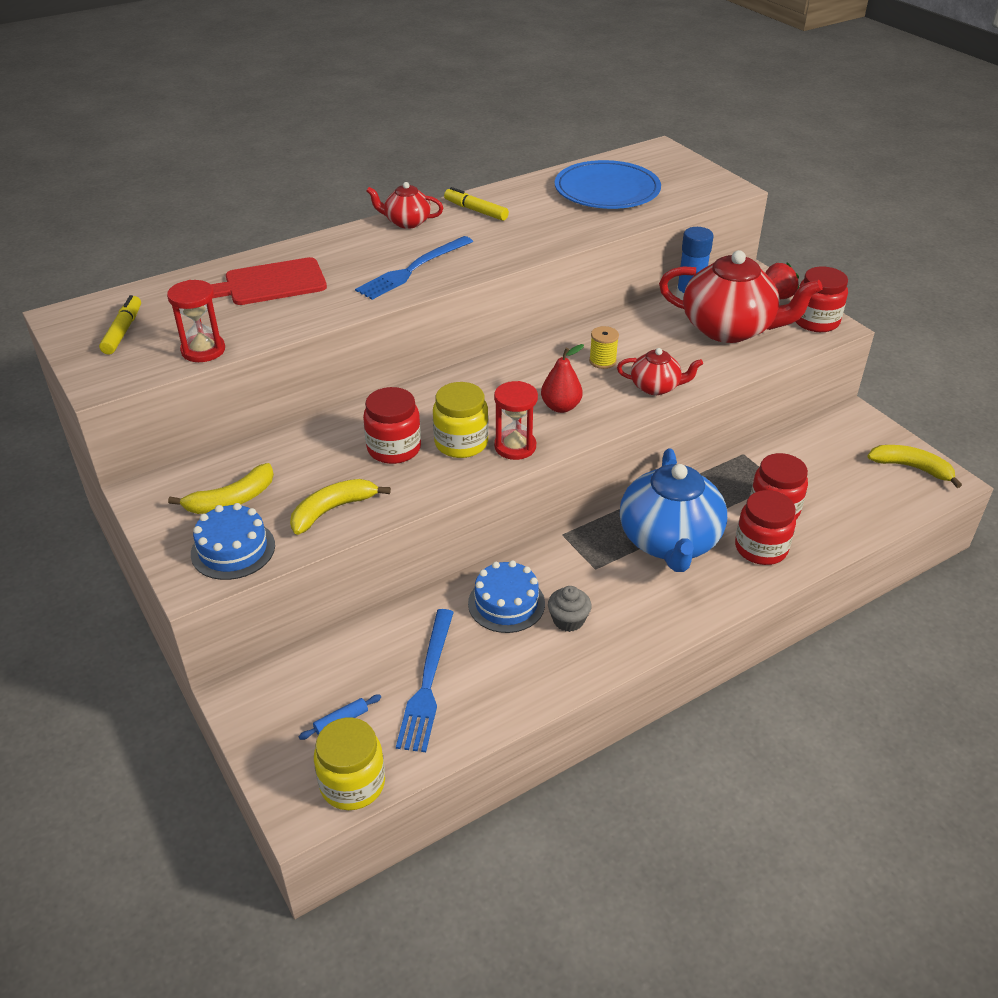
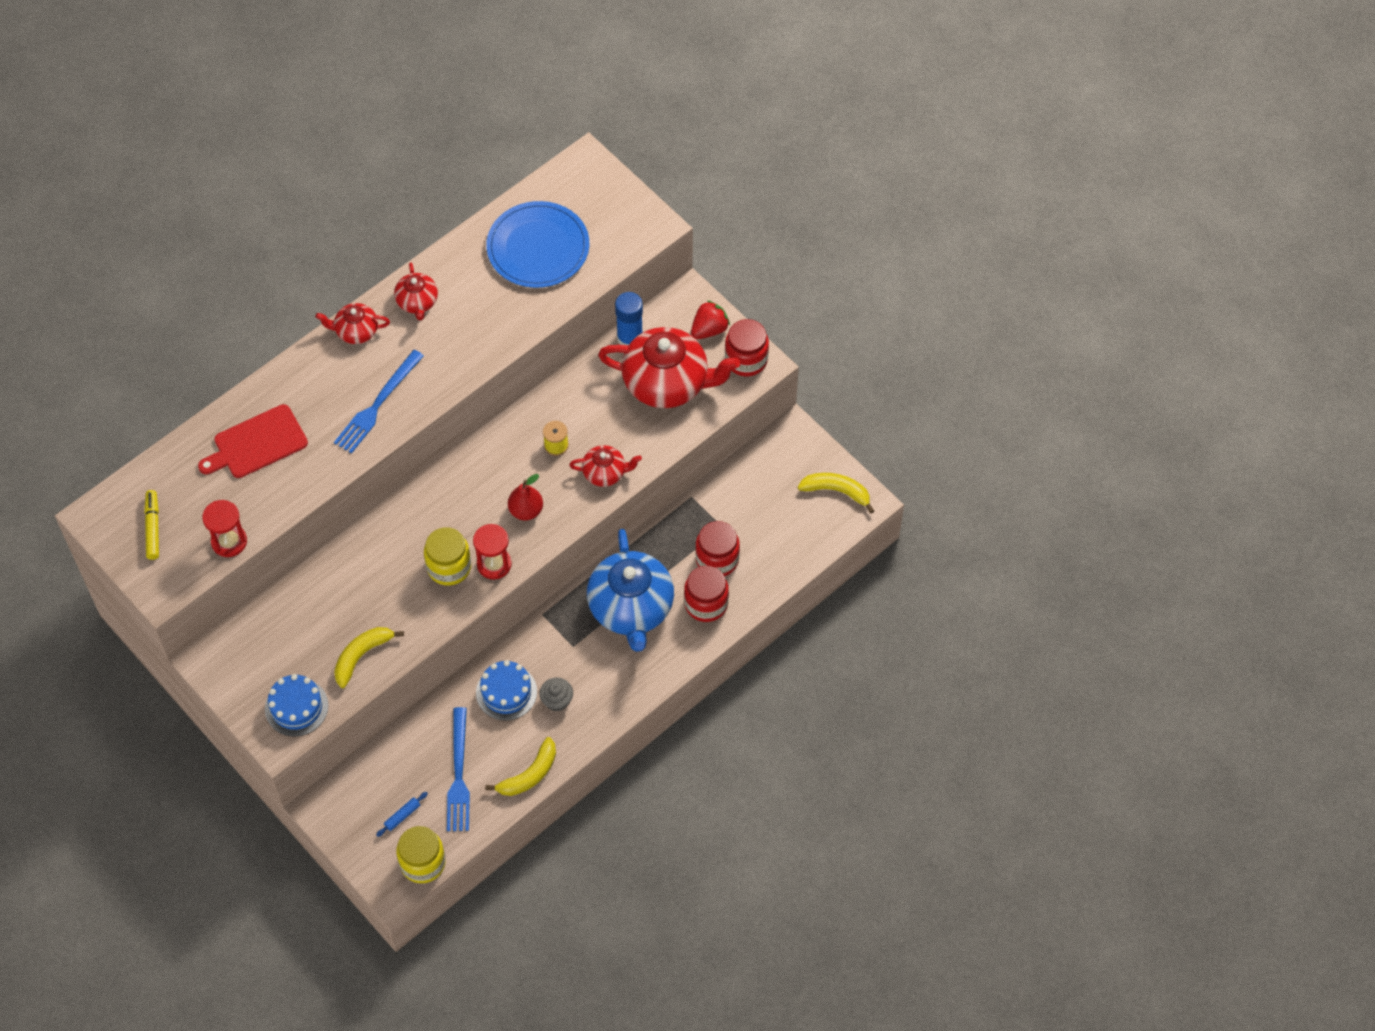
camera: 10 degrees left, 20 degrees up
(232, 500) = (279, 658): yellow banana -> yellow banana (529, 774)
(394, 448) = (395, 582): red jar -> none
(476, 210) = (417, 302): yellow marker -> red teapot

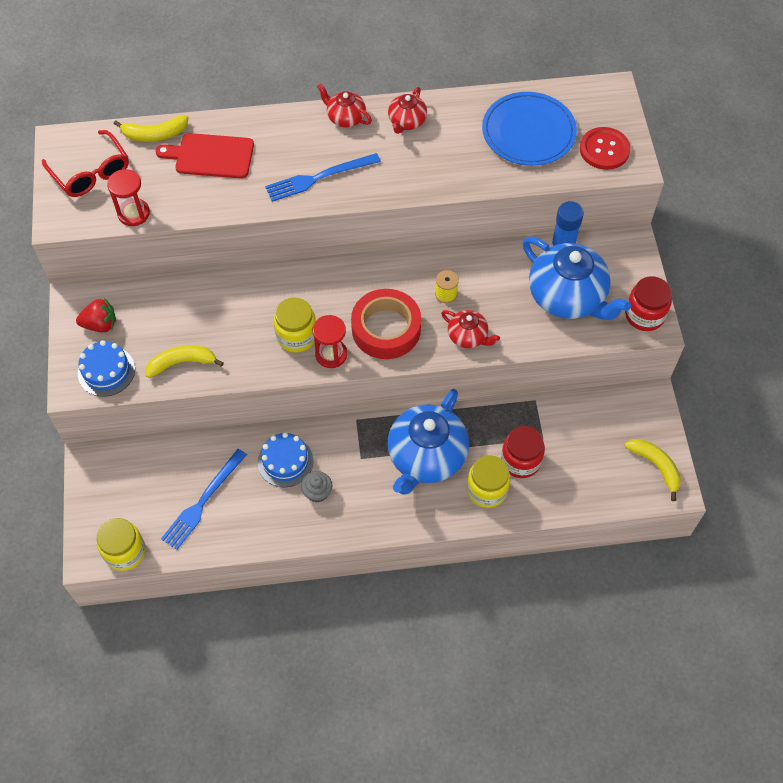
camera: 35 degrees right, 0 degrees up
(153, 527) = (91, 172): yellow marker -> red glasses
(402, 816) = (139, 506): blue rolling pin -> none
(526, 510) = (386, 329): red pear -> red tape
(529, 774) = (253, 536): yellow banana -> yellow banana (155, 134)
(618, 226) = (604, 150): none -> red button
(667, 383) = (567, 297): red teapot -> blue teapot
(706, 603) = (487, 490): red jar -> yellow jar
(709, 329) = (630, 276): red strawberry -> red strawberry (100, 324)

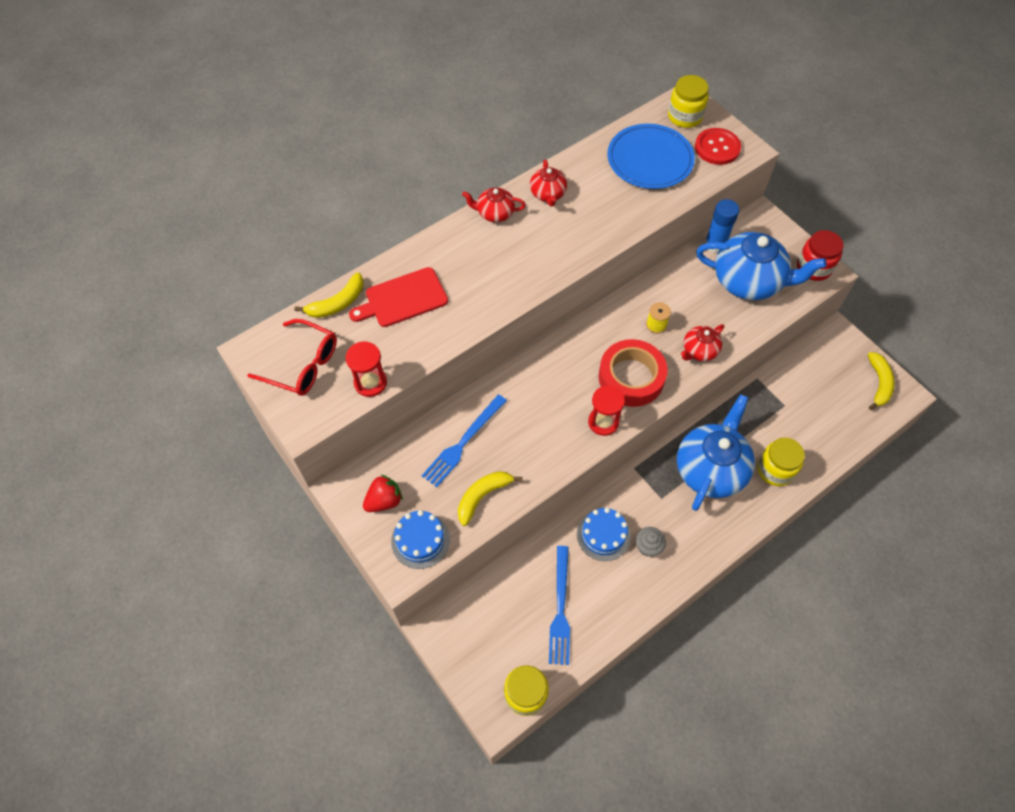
camera: 30 degrees left, 0 degrees up
(296, 336) = (563, 421): yellow jar -> yellow jar (685, 116)
(319, 178) = (511, 274): blue fork -> blue fork (463, 442)
(426, 457) = (710, 469): blue teapot -> blue teapot turned 150 degrees counterclockwise
(468, 336) = (699, 351): red teapot -> red teapot turned 135 degrees clockwise
(520, 461) = (782, 432): red jar -> none
(655, 466) = (879, 383): yellow banana -> yellow banana turned 75 degrees clockwise

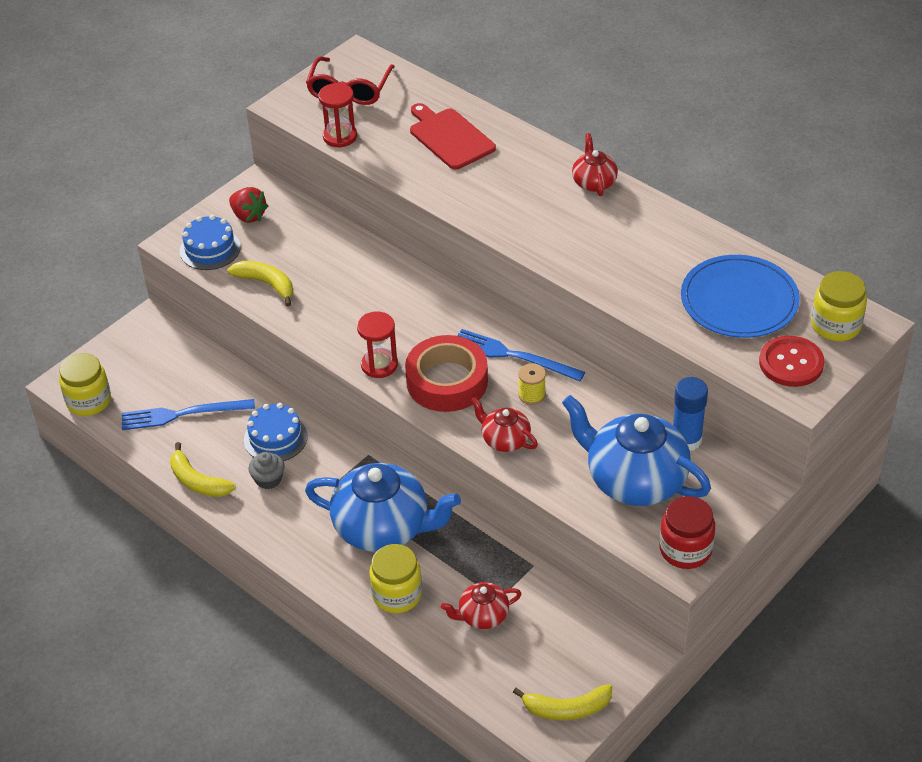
camera: 80 degrees right, 15 degrees down
(337, 303) = (430, 95): yellow banana -> yellow banana (198, 481)
(463, 442) = (327, 259): blue fork -> blue fork (513, 356)
(548, 194) = (641, 220): red teapot -> red teapot (482, 616)
(748, 281) = (634, 480): blue teapot -> blue teapot turned 120 degrees clockwise

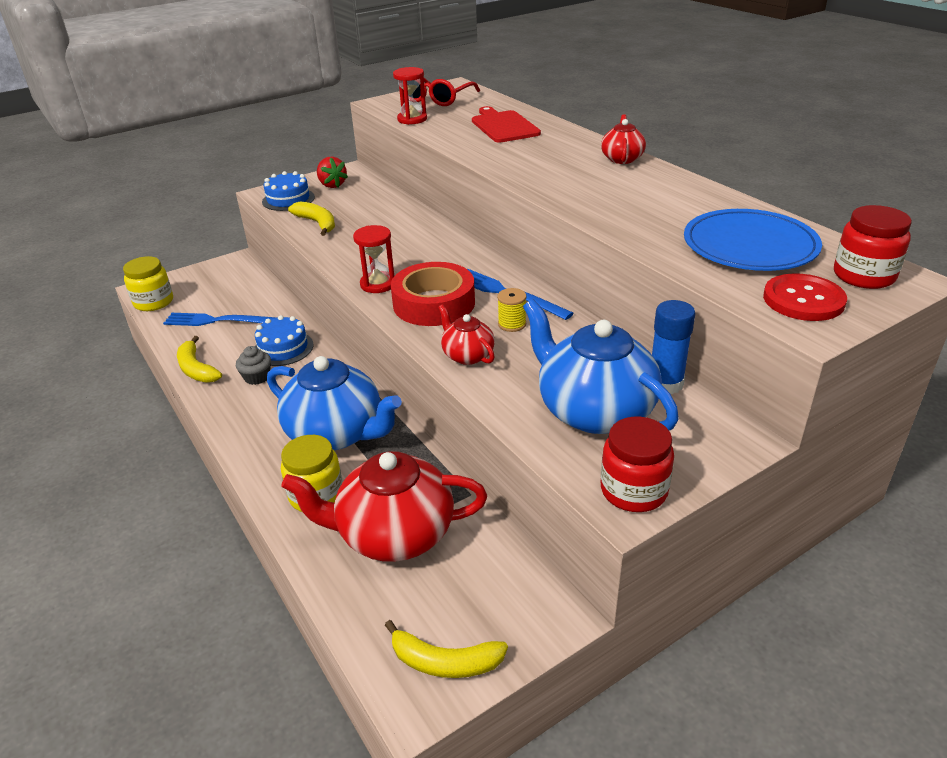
camera: 15 degrees right, 10 degrees down
(482, 616) = (394, 534): red teapot -> red teapot, size x2.01
(835, 325) = (863, 276): yellow jar -> red jar

